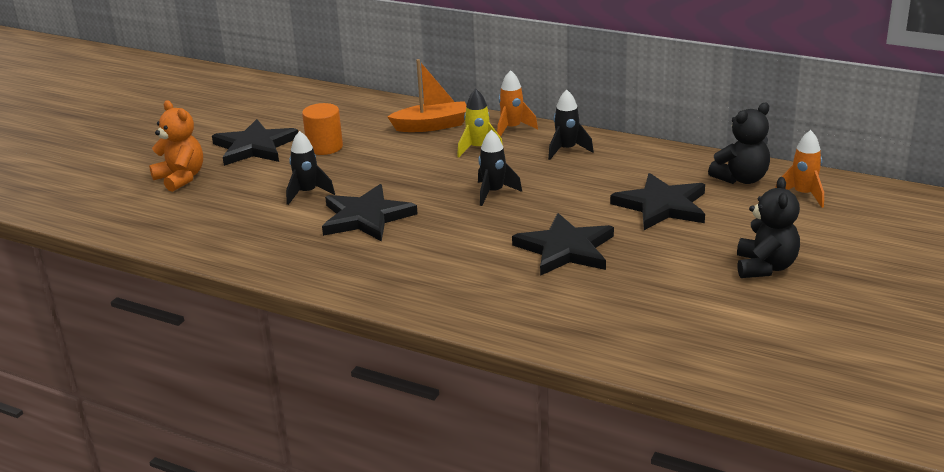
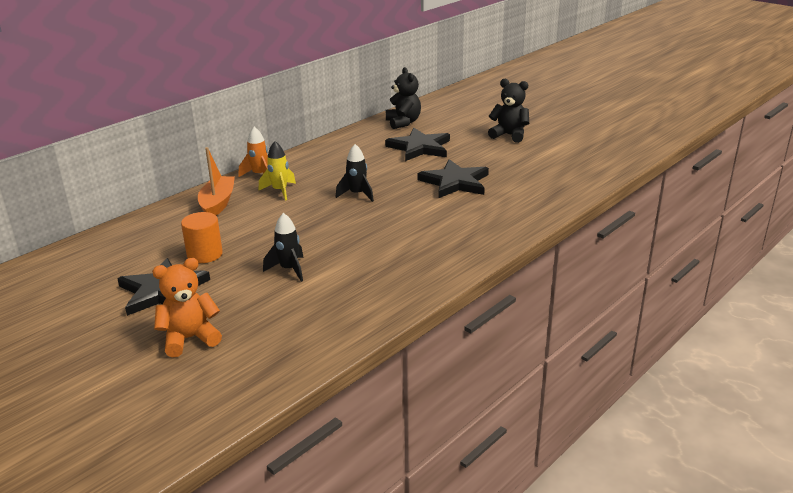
camera: 75 degrees left, 0 degrees up
(366, 217) = (355, 247): black star -> none
(567, 150) = (314, 162): black rocket -> none
(803, 195) = (435, 112): orange rocket -> none

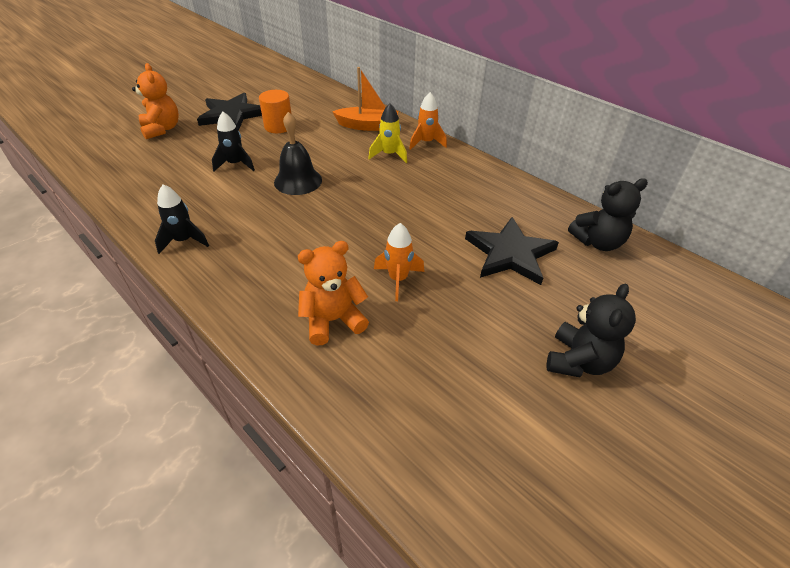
camera: 90 degrees right, 15 degrees up
(324, 231) = (298, 181): none -> black bell
(357, 194) = (374, 201): black rocket -> black rocket (184, 241)
(455, 182) = (398, 279): black star -> orange rocket
(501, 202) = (333, 320): none -> orange teddy bear

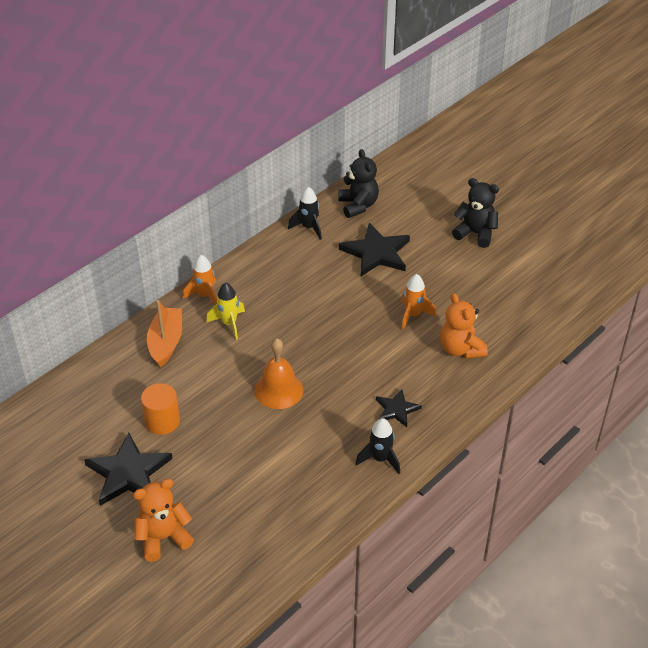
camera: 90 degrees left, 0 degrees up
(235, 164) = (248, 446): black rocket -> black rocket (309, 228)
(247, 256) = (397, 409): none -> black star
(298, 181) = (279, 390): black bell -> orange bell

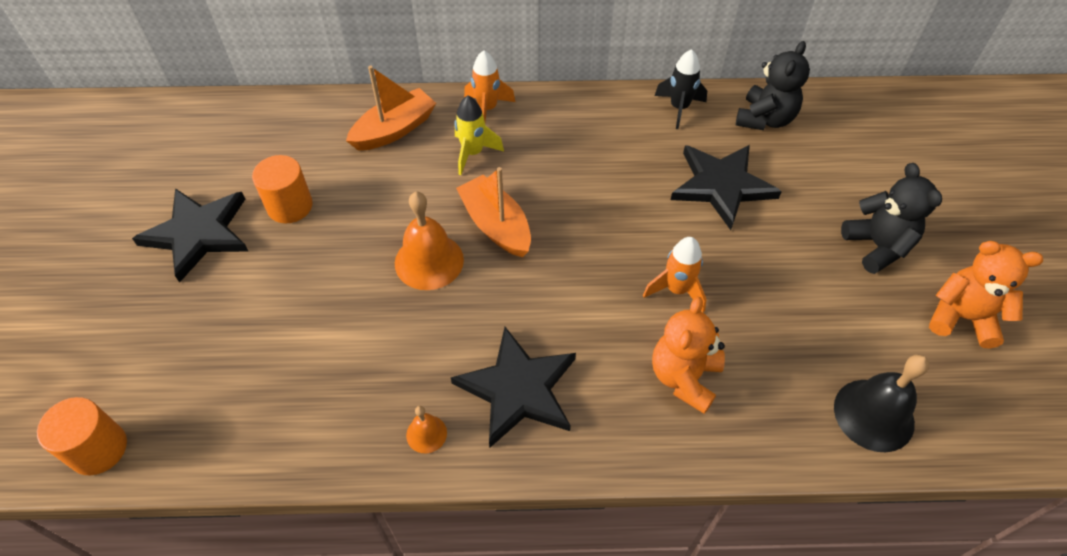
camera: 45 degrees right, 10 degrees up
(163, 538) = (135, 327): orange teddy bear -> orange teddy bear (961, 318)
(230, 596) = (98, 449): none -> orange cylinder
(290, 349) = (496, 225): none -> orange boat
(380, 459) = (426, 434): black rocket -> orange bell
(397, 409) = (518, 389): black star -> black star, size x1.78
(549, 306) = (874, 415): none -> black bell

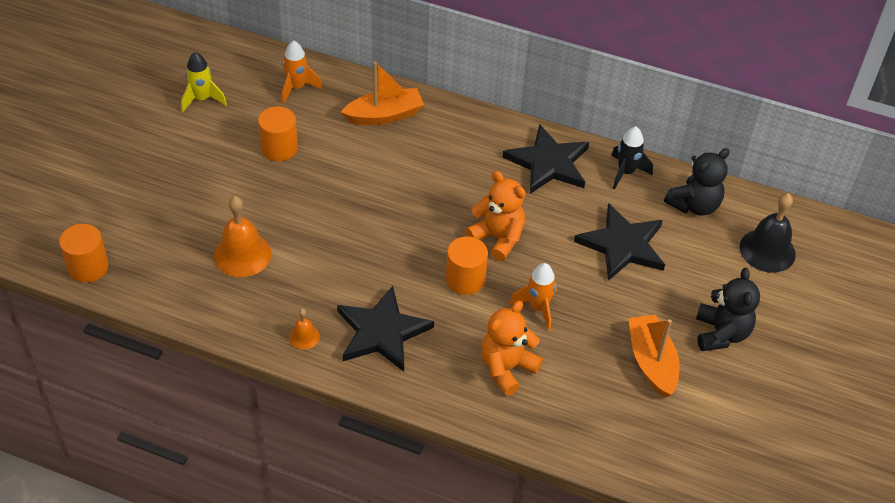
camera: 20 degrees right, 5 degrees down
(198, 233) = (206, 146): black star -> black star (548, 163)
(429, 261) = (362, 223): orange bell -> orange bell (242, 254)
(473, 153) = (436, 154): yellow rocket -> yellow rocket (202, 99)
(487, 109) = (466, 122): orange rocket -> orange rocket (297, 88)
(496, 225) = (426, 214): orange boat -> orange boat (651, 362)
(579, 286) = (465, 279): none -> orange cylinder
(874, 415) = (634, 444): black bell -> black bell (767, 250)
(961, 318) = (752, 407): orange teddy bear -> orange teddy bear (498, 238)

